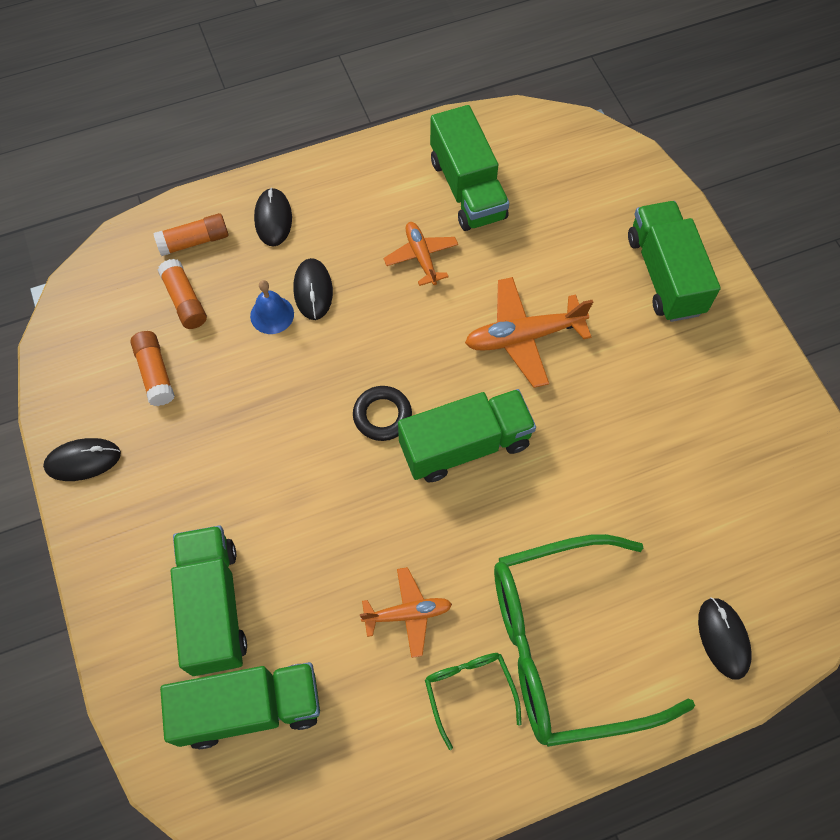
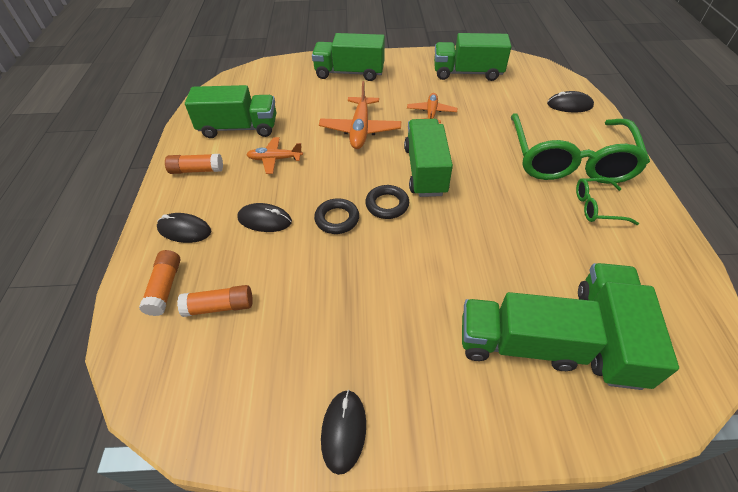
camera: 70 degrees left, 15 degrees down
(155, 373) = (279, 345): orange glue stick -> orange glue stick (197, 170)
(272, 315) = (270, 249): blue bell -> none
(339, 366) = (337, 219): none -> black ring
(407, 614) = (540, 224): orange plane -> orange plane (431, 113)
(750, 453) = (467, 73): none -> green truck

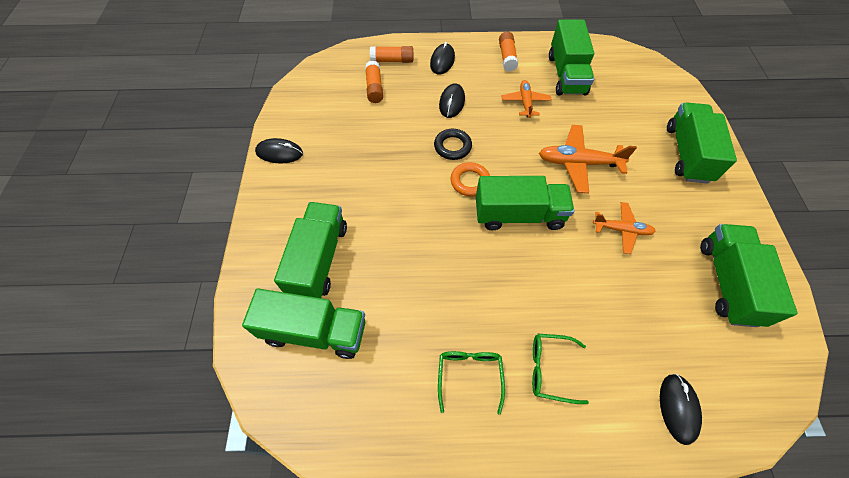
camera: 90 degrees right, 10 degrees up
(387, 205) = (470, 181): black ring -> orange ring
(569, 160) = (550, 369): green glasses -> green glasses, size x0.43

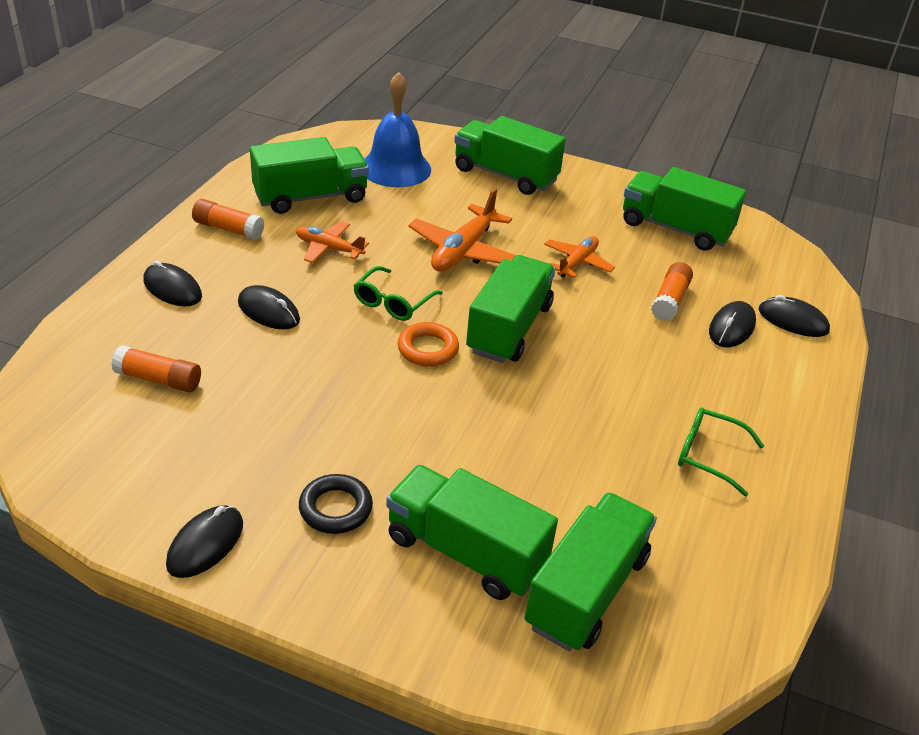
camera: 70 degrees left, 20 degrees down
(392, 60) = (115, 339): orange glue stick -> orange glue stick (670, 300)
(452, 146) = (354, 342): black ring -> black ring (335, 508)
(550, 369) = (723, 387): green glasses -> green glasses (393, 302)
(566, 74) = (311, 197): green truck -> green truck turned 45 degrees counterclockwise
(629, 358) = (731, 328): none -> black mouse
(635, 97) = (395, 168): none -> blue bell

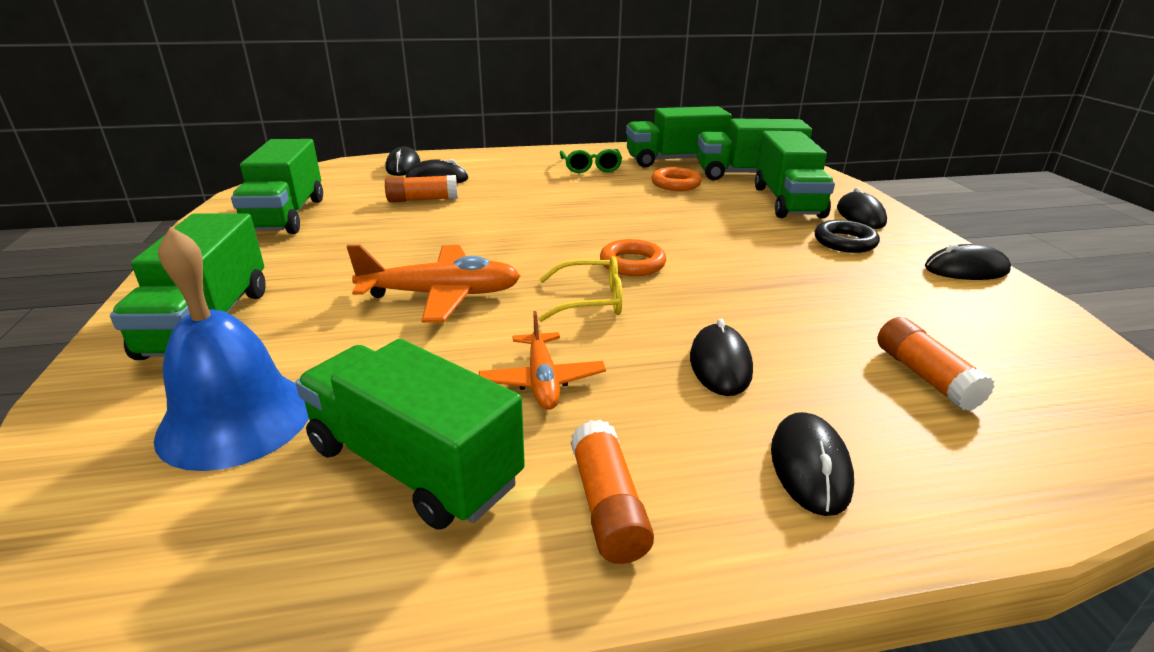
camera: 120 degrees left, 10 degrees down
(374, 584) = (860, 215): none -> black mouse
(393, 302) = (590, 300): green glasses -> yellow glasses
(509, 328) = (550, 241): green truck -> green truck (674, 160)
(577, 263) = (400, 240): orange plane -> none
(597, 494) = (675, 184): none -> orange ring

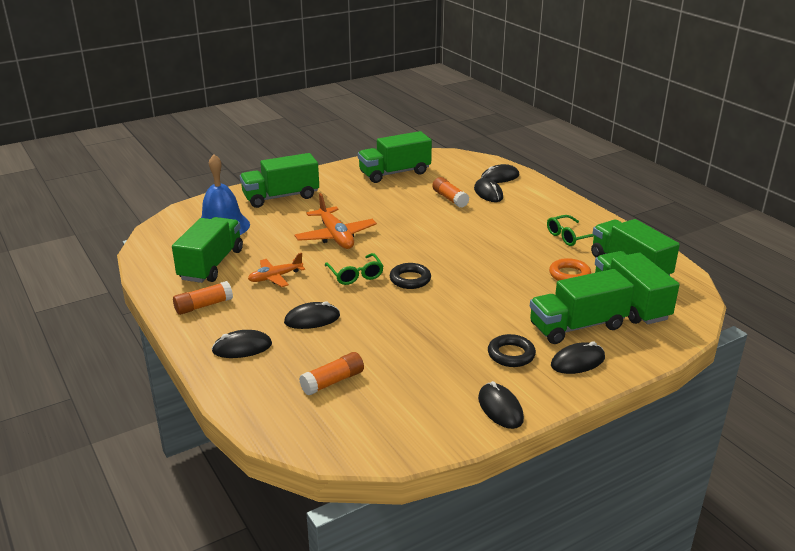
camera: 70 degrees right, 0 degrees up
(590, 300) = (355, 275): yellow glasses -> green glasses
(632, 263) = (410, 279): orange ring -> black ring

